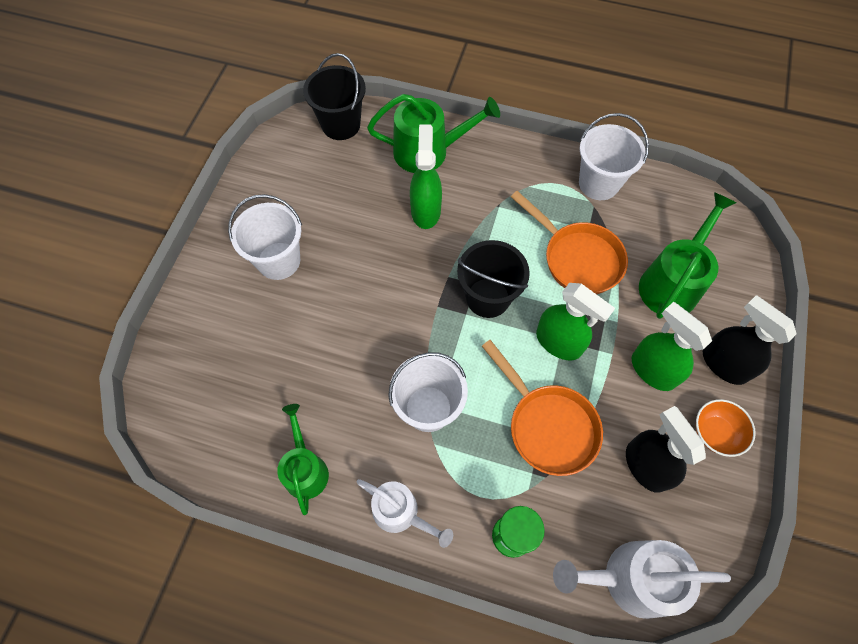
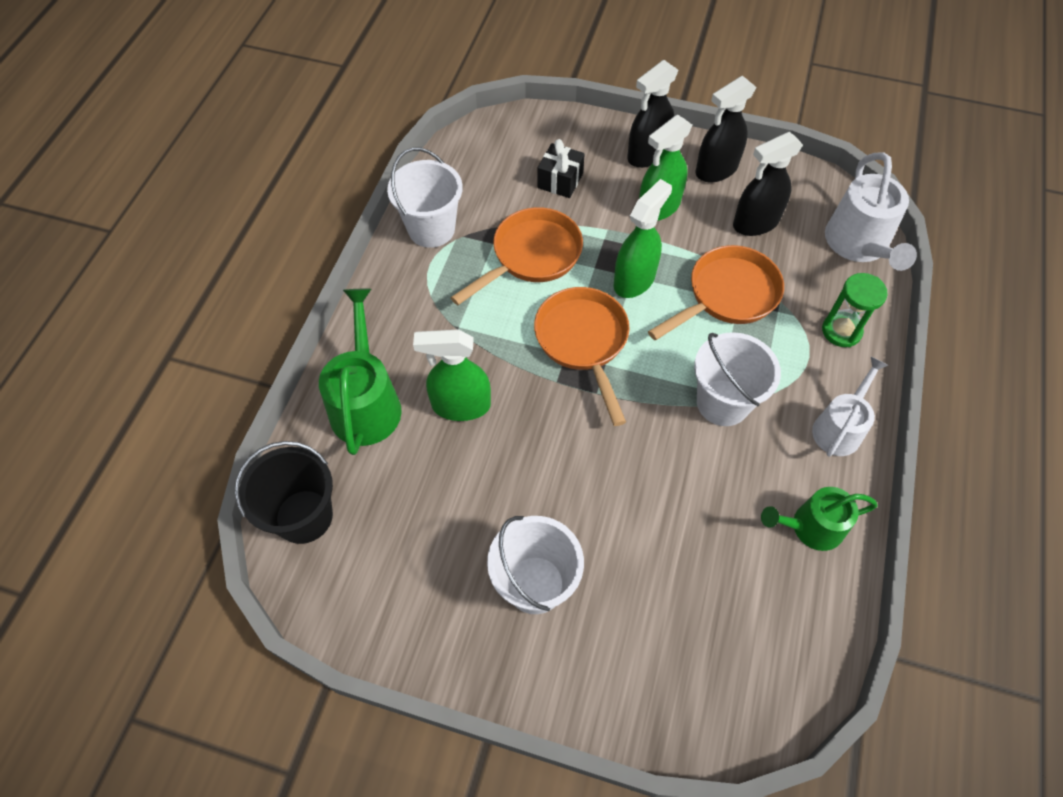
camera: 90 degrees left, 5 degrees down
(488, 298) = (583, 342): black bucket -> orange pan
(672, 283) = (560, 181): green watering can -> black gift
(715, 433) = (716, 170): orange bowl -> black spray bottle

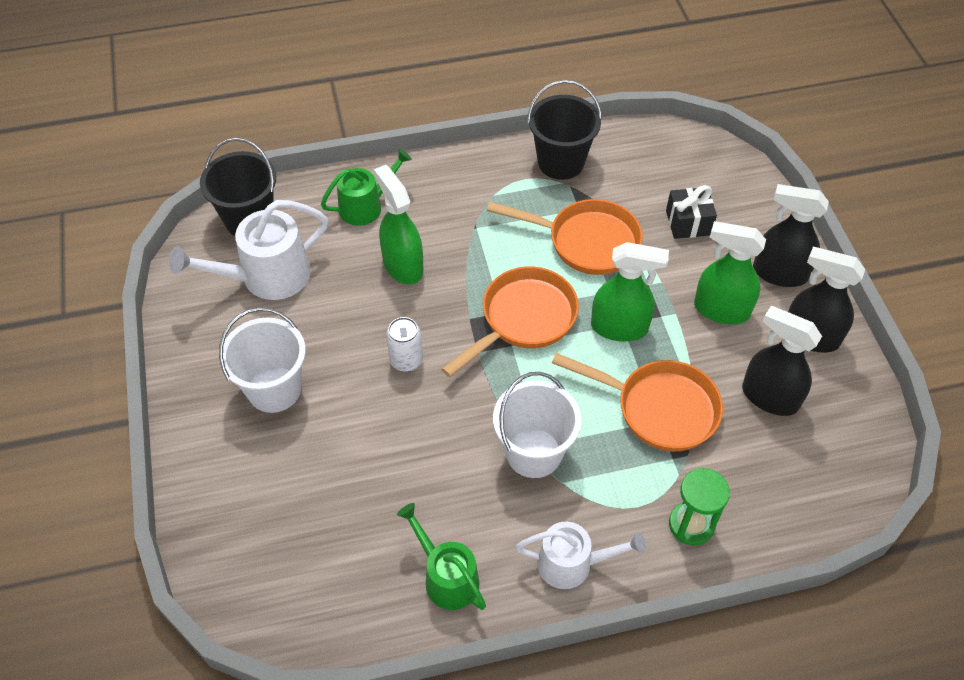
camera: 60 degrees right, 5 degrees down
(366, 402) = (366, 206): green watering can -> green watering can, size x0.66
(431, 229) = (561, 162): white bucket -> black bucket
(571, 453) = (406, 360): none -> white can
(859, 245) = (818, 502): white watering can -> white watering can (266, 277)

